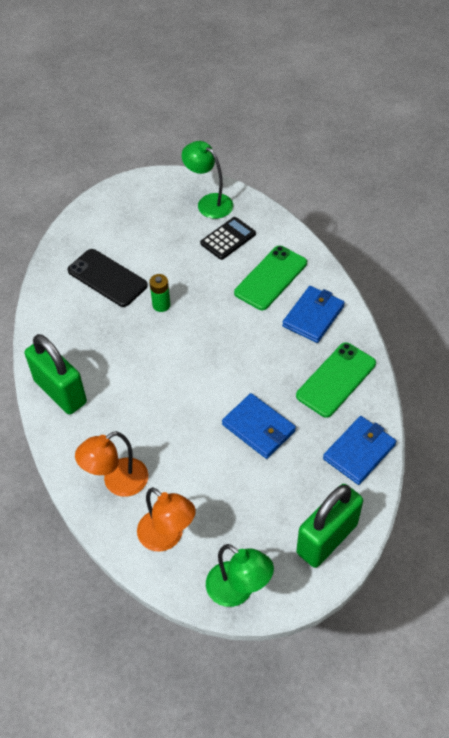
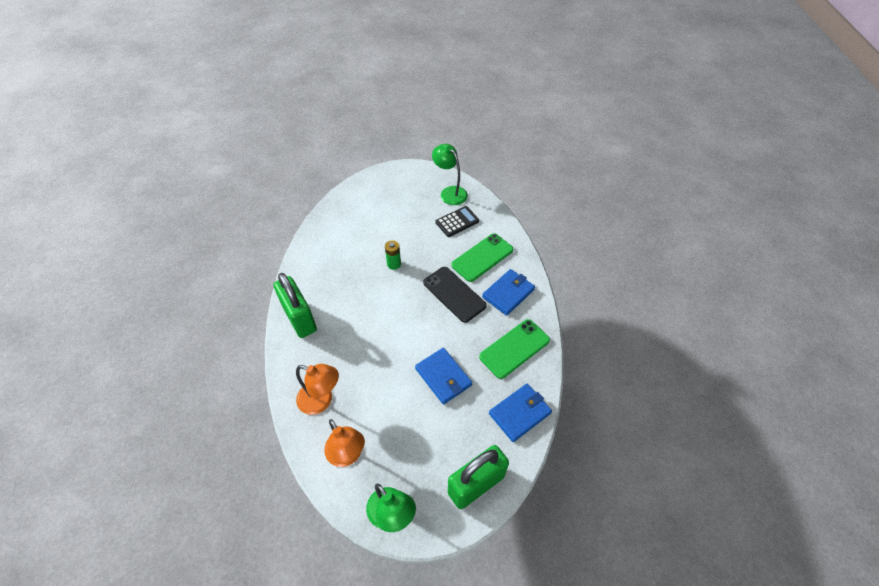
camera: 10 degrees right, 0 degrees up
(107, 278) = (359, 236): black phone -> black phone (454, 294)
(117, 482) = (321, 401): orange lamp -> orange lamp turned 135 degrees counterclockwise

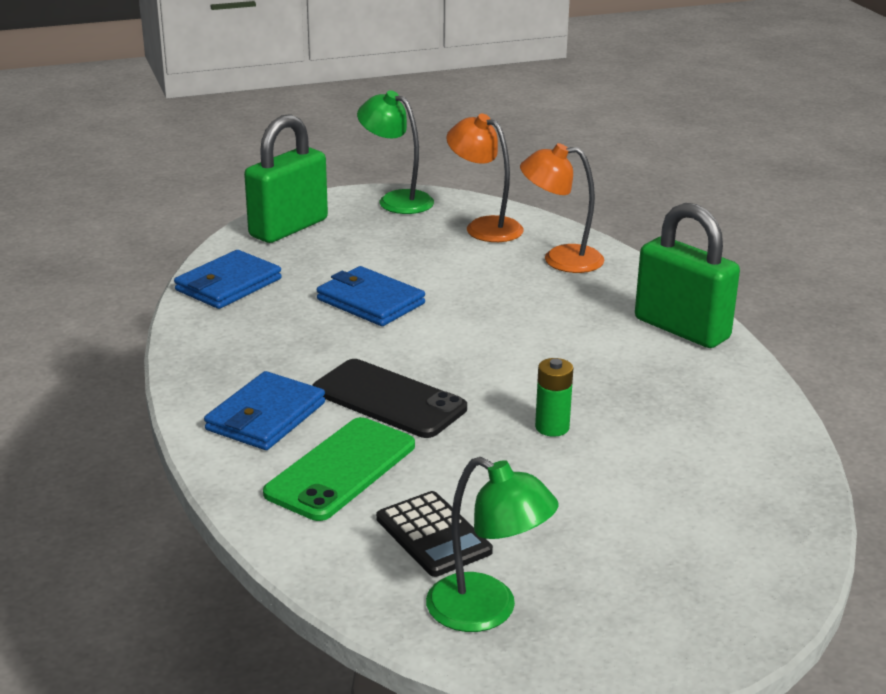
camera: 165 degrees right, 25 degrees down
(457, 222) = (433, 535): black calculator -> black calculator turned 75 degrees counterclockwise
(514, 348) = (243, 346): green phone -> none

